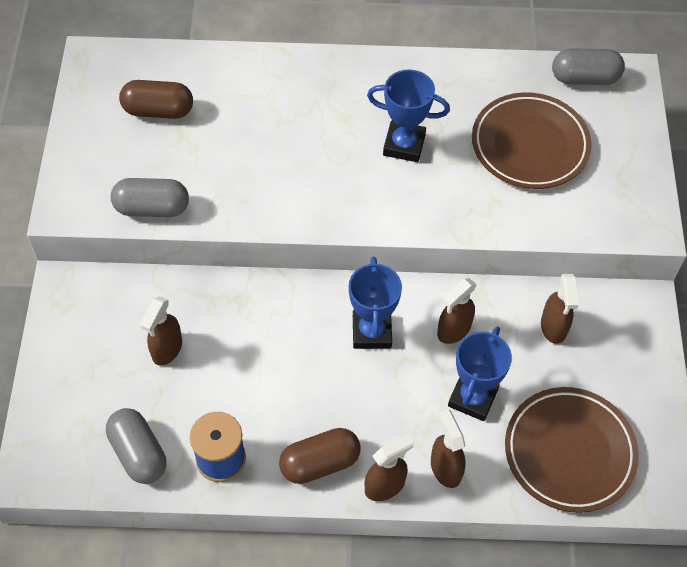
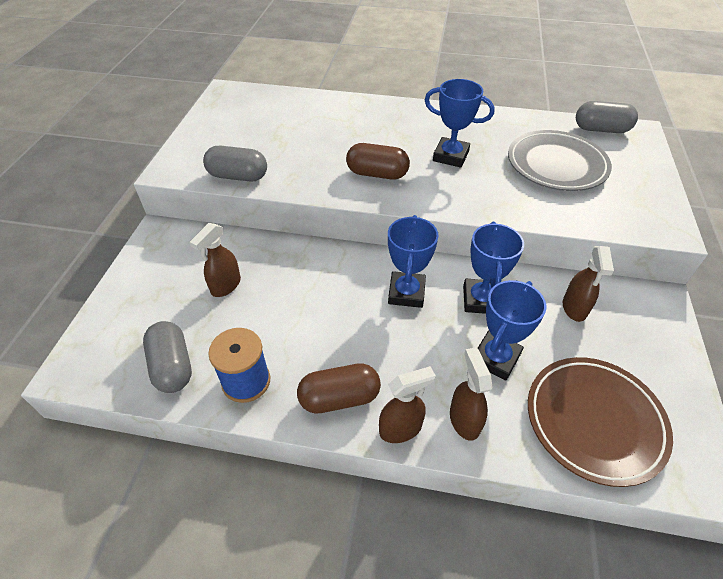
camera: 10 degrees right, 10 degrees down
(158, 110) = (263, 121): brown capsule -> brown capsule (377, 174)
(453, 330) = (481, 300): brown spray bottle -> blue trophy
(529, 145) = (556, 165): brown plate -> grey plate

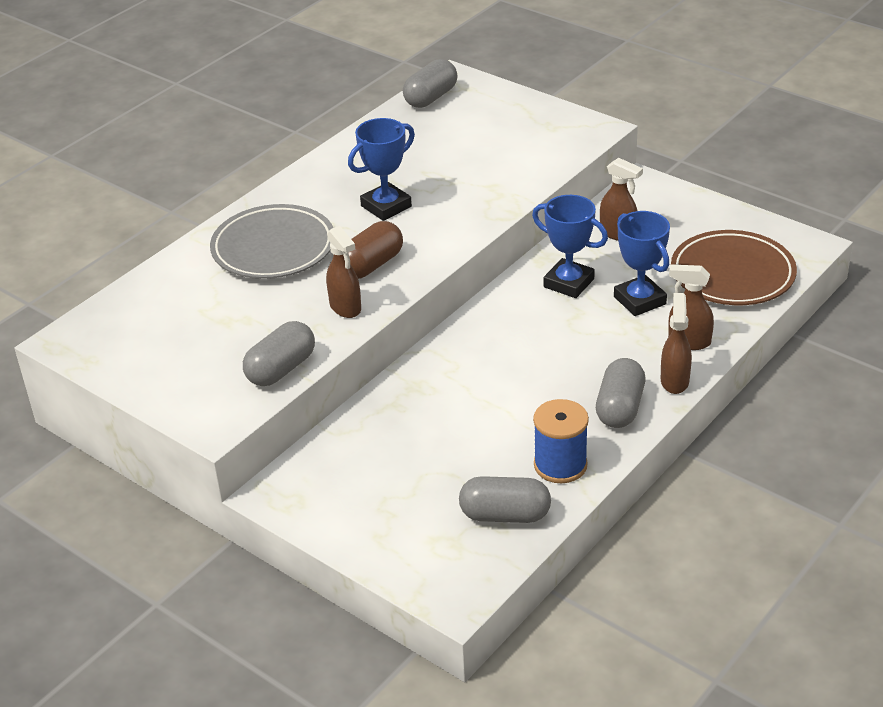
camera: 60 degrees left, 10 degrees down
(225, 286) = (415, 453): brown spray bottle -> brown spray bottle (345, 307)
(339, 398) = (620, 408): brown capsule -> grey capsule
(406, 293) = (525, 326): blue trophy -> none
(556, 165) = (461, 148): grey plate -> grey plate (273, 248)

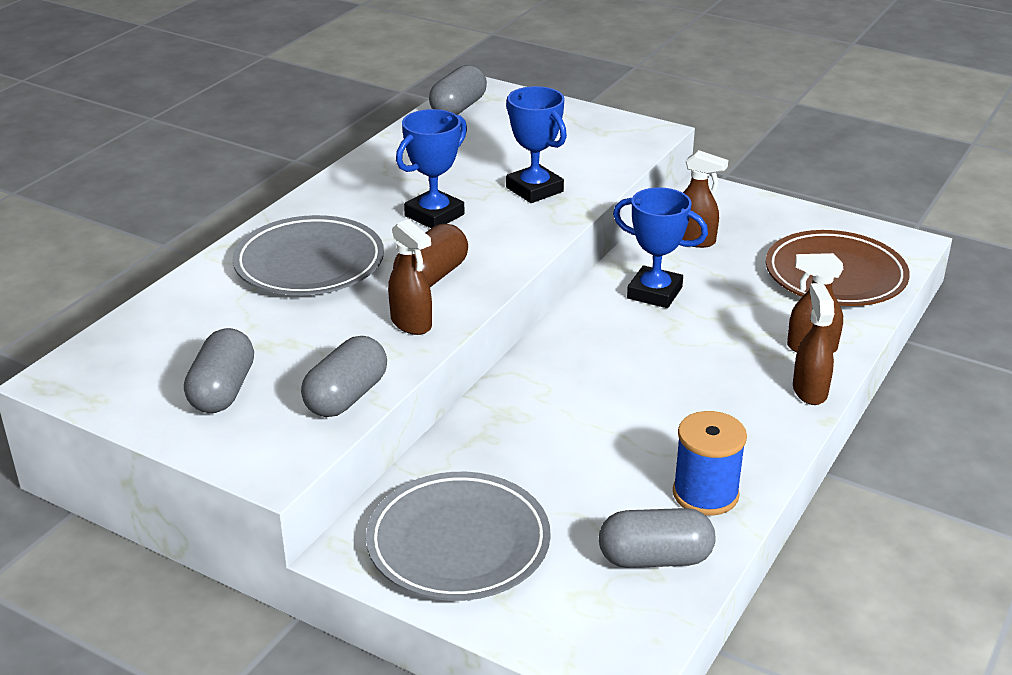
camera: 10 degrees left, 5 degrees down
(355, 492) = (458, 543): none -> grey plate
(620, 408) = (756, 424): grey capsule -> grey capsule (222, 391)
(639, 300) = (741, 307): blue trophy -> blue trophy (534, 189)

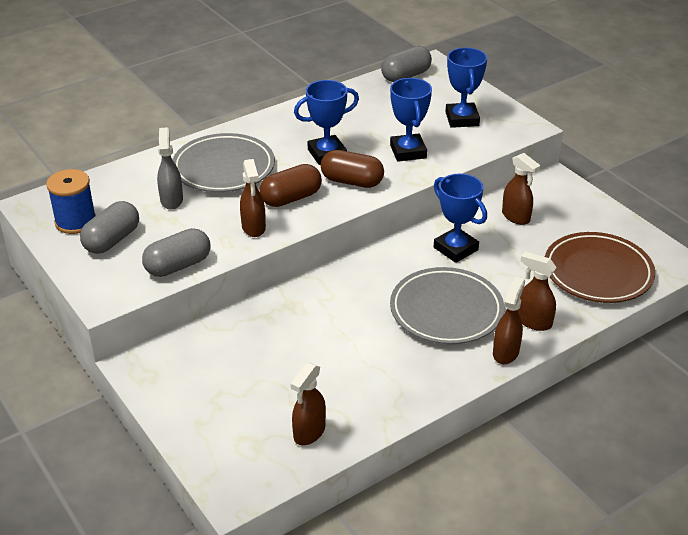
camera: 25 degrees right, 5 degrees up
(268, 319) = (171, 200): none -> grey spray bottle
(458, 543) = (199, 381): grey plate -> grey plate (446, 311)
(494, 239) = (352, 181): none -> brown capsule
(568, 140) = (462, 119): none -> blue trophy
(655, 558) = (309, 432): grey capsule -> brown spray bottle
(705, 494) = (375, 401): blue spool -> blue spool (76, 222)

